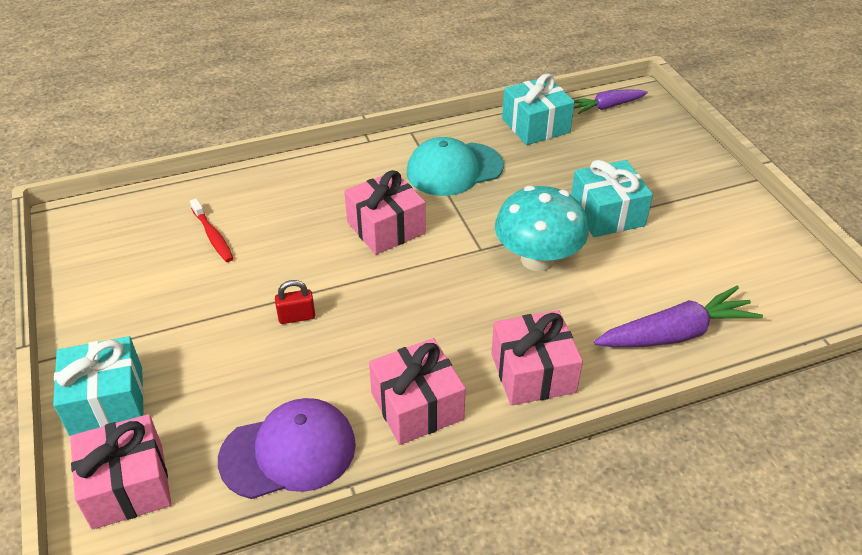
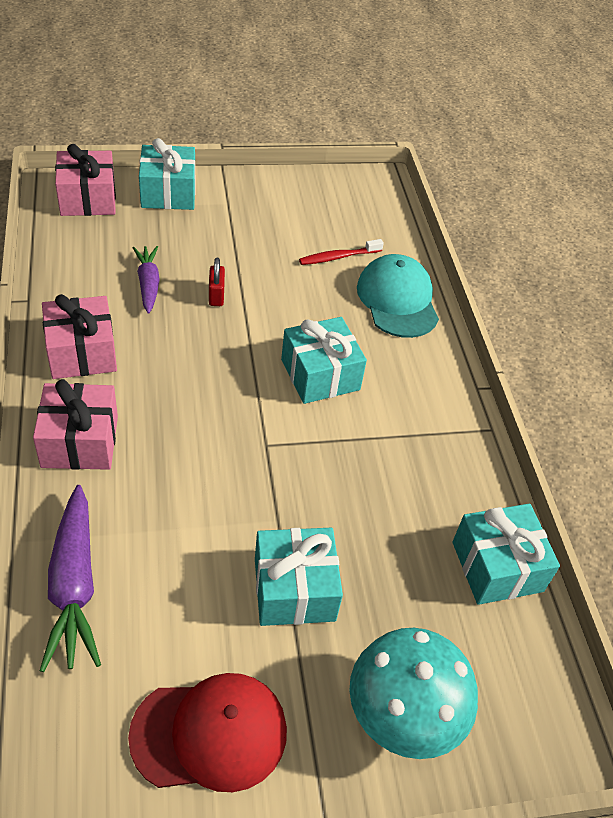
camera: 95 degrees right, 5 degrees up
(288, 452) = (75, 274): purple cap -> none
(386, 228) = (320, 375): pink gift -> turquoise gift
(454, 169) = (411, 454): turquoise cap -> turquoise cap (397, 300)
(537, 259) = (234, 491): turquoise mushroom -> turquoise mushroom (403, 714)
(606, 107) = (542, 679): purple carrot -> purple carrot (148, 284)
(734, 236) = (210, 733): none -> red cap

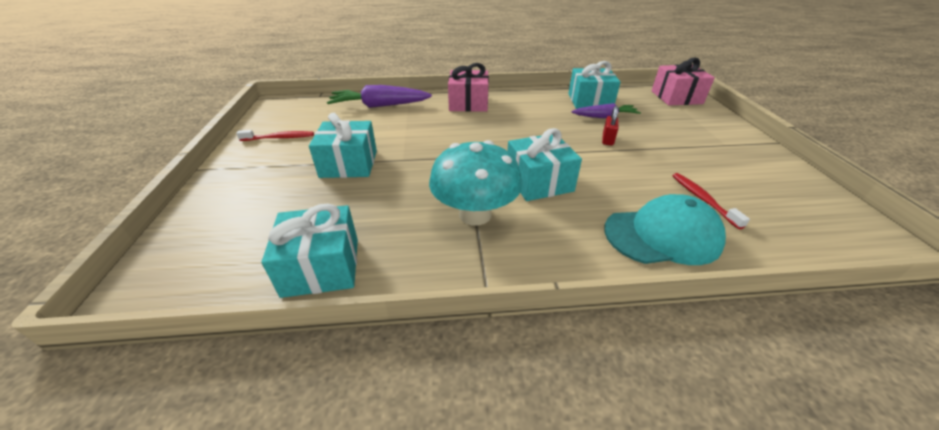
camera: 100 degrees right, 10 degrees down
(82, 352) = (534, 101): pink gift -> none
(168, 193) = (713, 121): turquoise gift -> turquoise gift (590, 101)
(210, 733) = (279, 138): red cap -> red toothbrush
(216, 296) = (607, 139): red padlock -> red padlock turned 75 degrees counterclockwise
(403, 714) = (237, 200): turquoise mushroom -> turquoise mushroom (475, 214)

